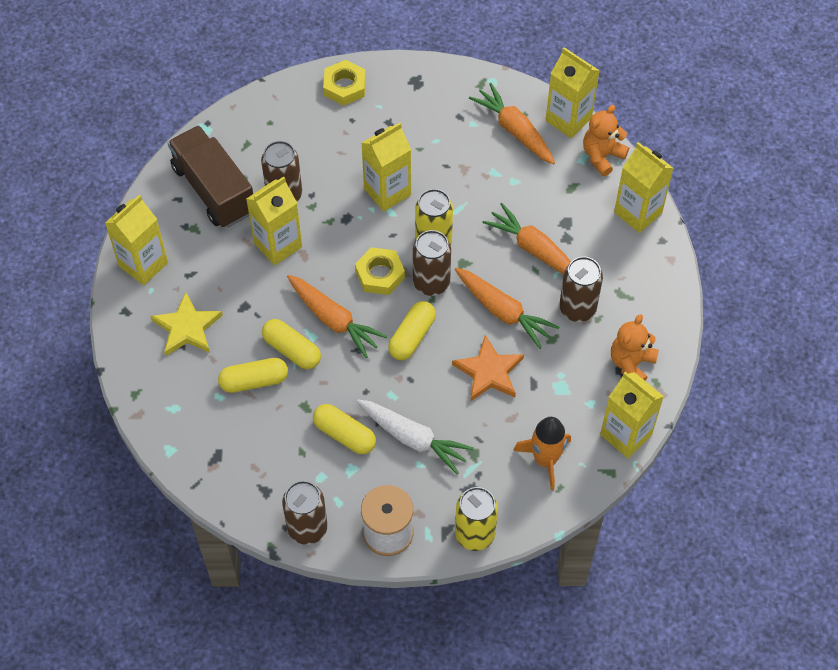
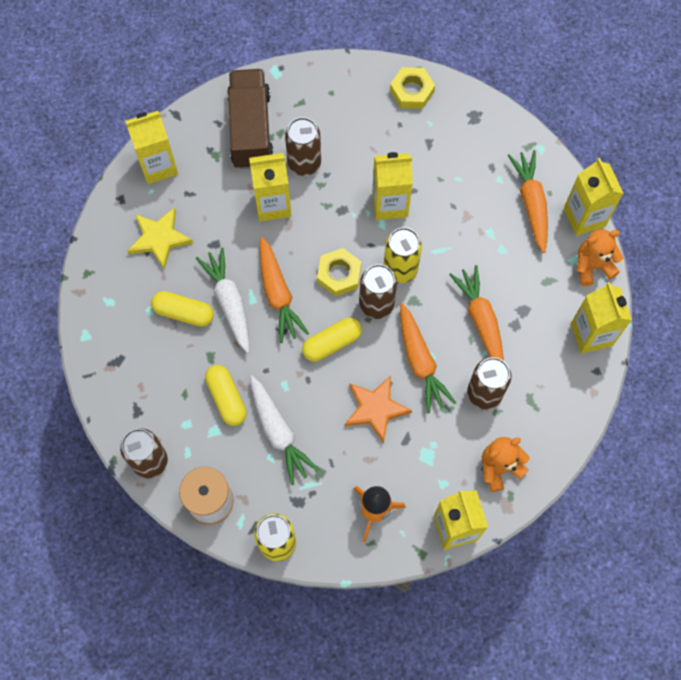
camera: 30 degrees right, 10 degrees up
(292, 350) = (229, 302): yellow capsule -> white carrot

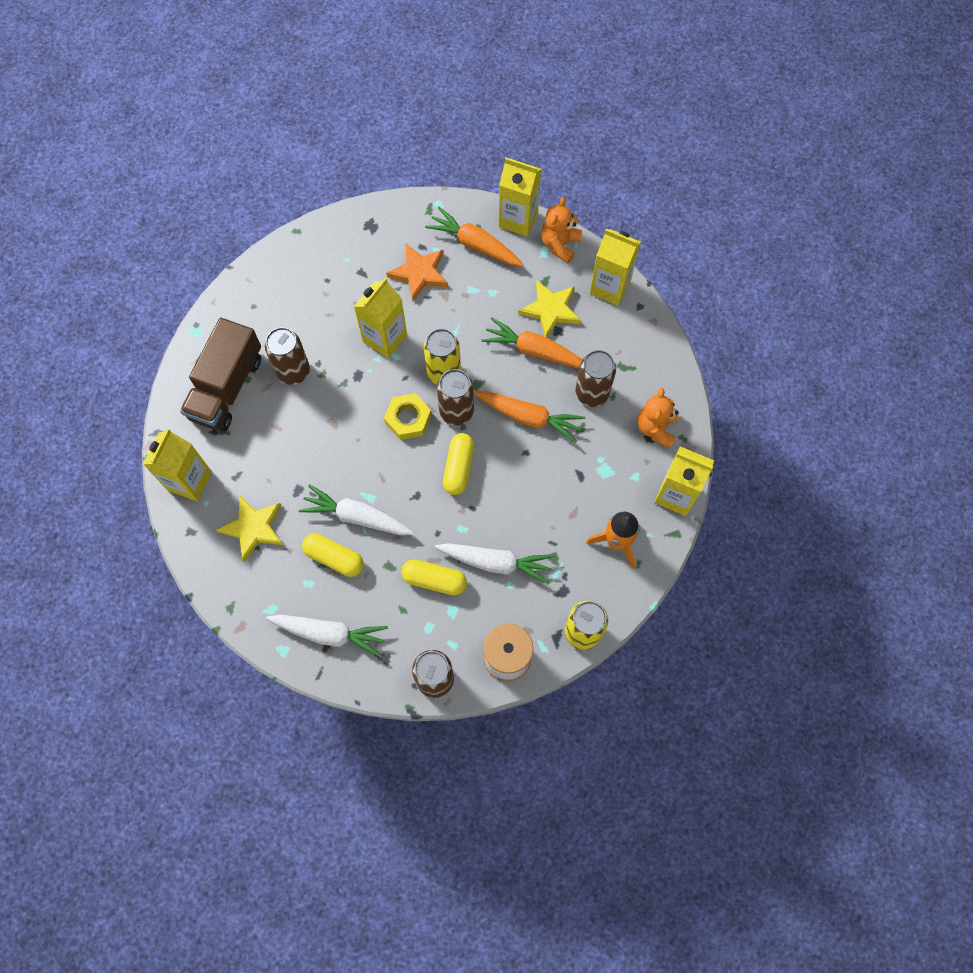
camera: 50 degrees left, 0 degrees up
(124, 358) = (330, 634): none -> white carrot
(184, 313) = (334, 558): yellow capsule -> yellow capsule turned 60 degrees clockwise
(251, 129) = (227, 387): brown truck -> brown truck turned 105 degrees counterclockwise
(273, 204) = (306, 421): yellow carton -> none
(278, 294) = (383, 475): orange carrot -> none
(376, 409) = (538, 477): orange star -> orange star (419, 273)
(412, 91) = (308, 250): yellow nut -> none
(528, 305) = (551, 310): none -> yellow star

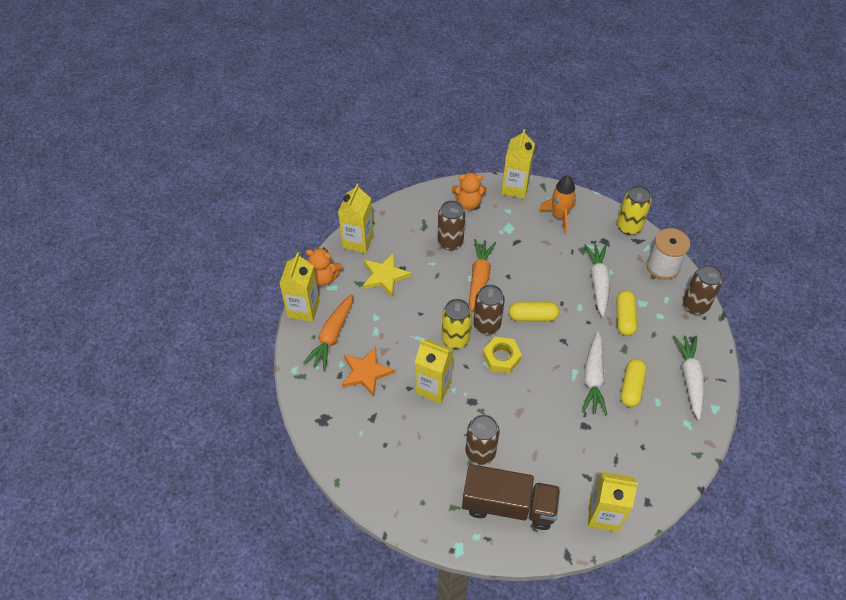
camera: 100 degrees left, 15 degrees down
(253, 528) = (628, 452): yellow star -> none
(534, 350) = (422, 282): orange carrot -> none

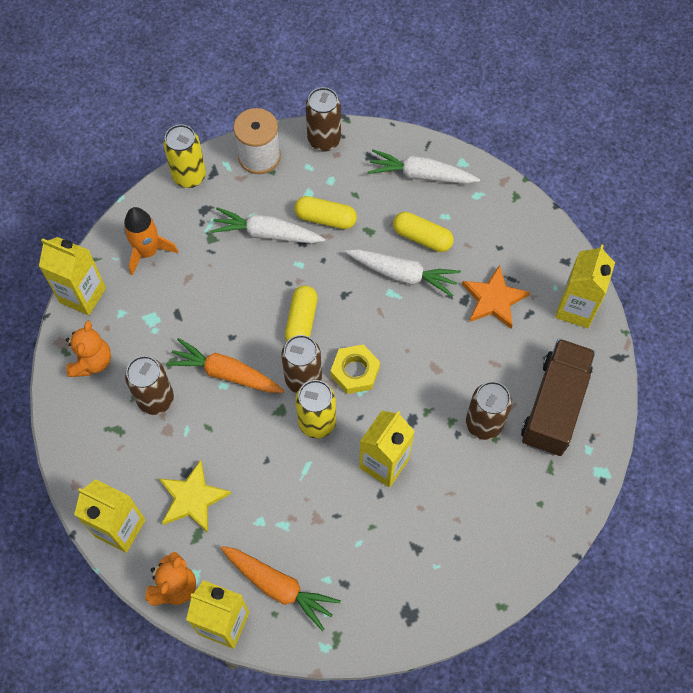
camera: 80 degrees left, 10 degrees up
(366, 372) = (346, 547): orange star -> orange star (493, 299)

